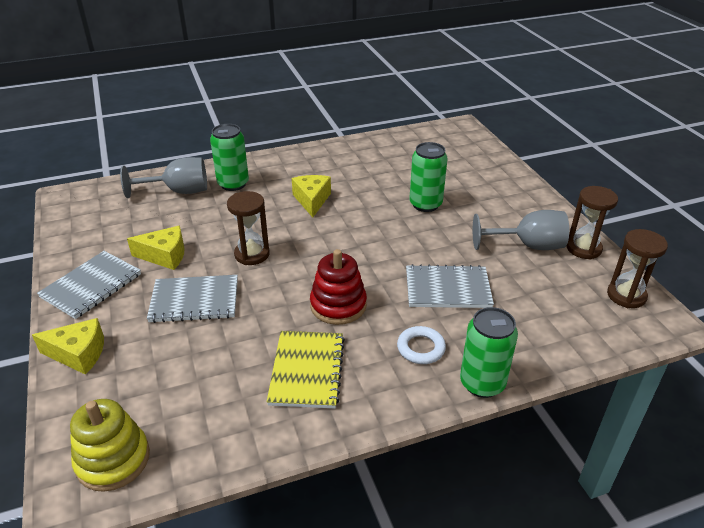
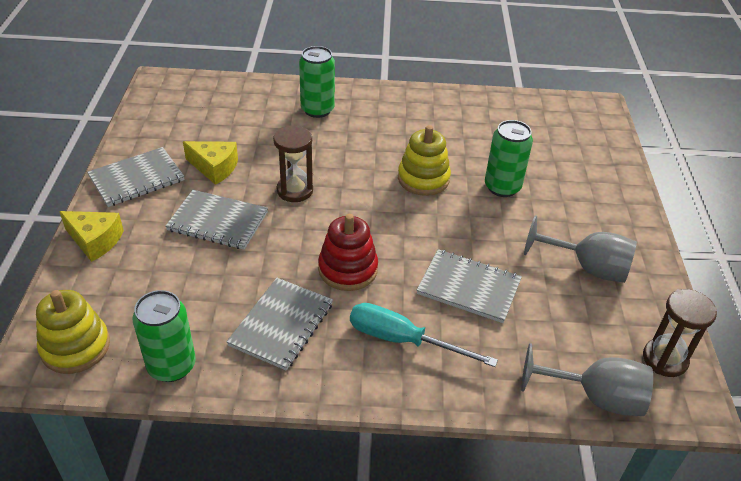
camera: 20 degrees right, 5 degrees up
(178, 191) = (261, 104): grey goblet -> grey goblet (595, 397)
(307, 370) = (281, 324): yellow notebook -> grey notebook
(312, 200) = (385, 149): yellow cheese -> none
(358, 215) = (423, 179): none -> yellow stacking toy
(421, 348) = (403, 340): white ring -> turquoise screwdriver
(482, 383) = (443, 397): green can -> green can (171, 366)
(583, 248) = (650, 290): brown hourglass -> none

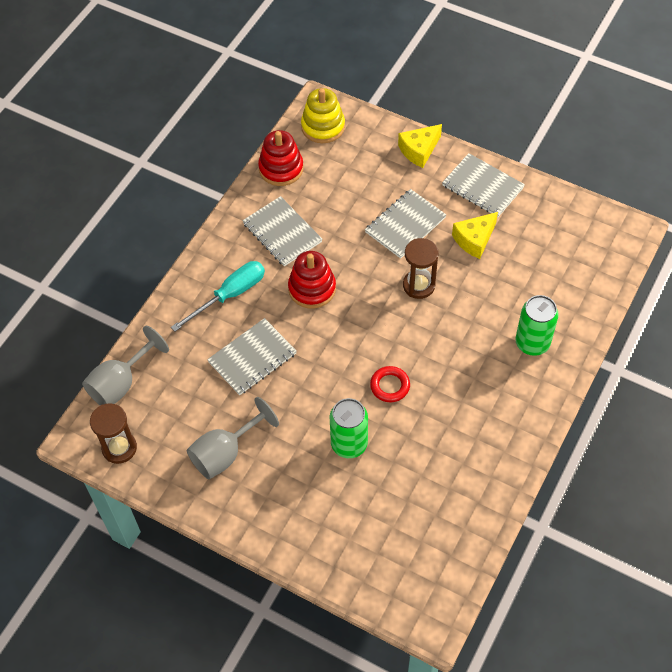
camera: 120 degrees right, 15 degrees up
(137, 178) = (482, 187): grey notebook -> grey notebook turned 45 degrees counterclockwise
(171, 366) = (281, 168): green can -> red stacking toy
(423, 179) = (390, 386): yellow stacking toy -> red ring

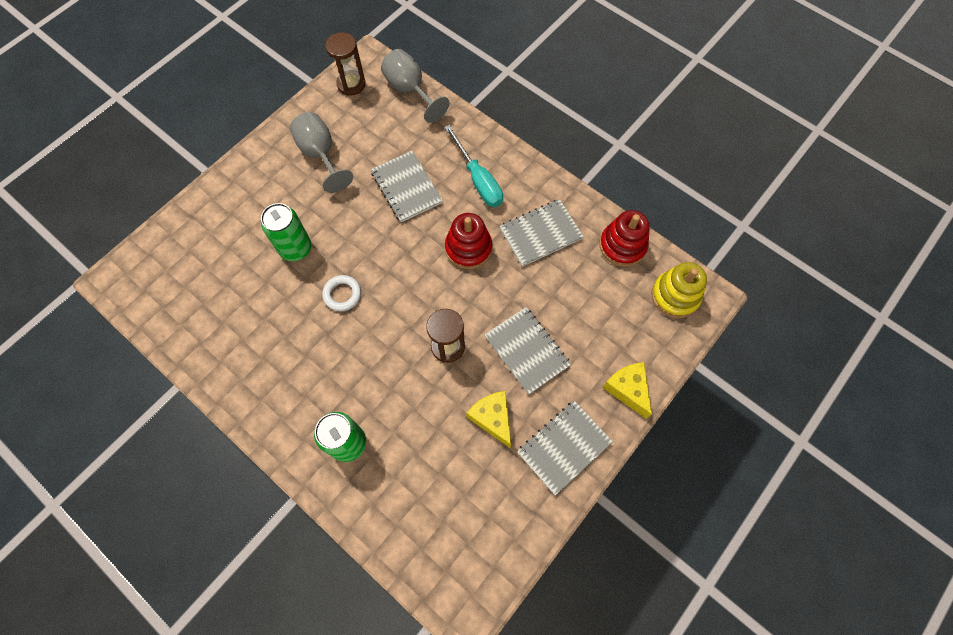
camera: 100 degrees right, 10 degrees up
(390, 386) = (342, 294): red ring -> white ring

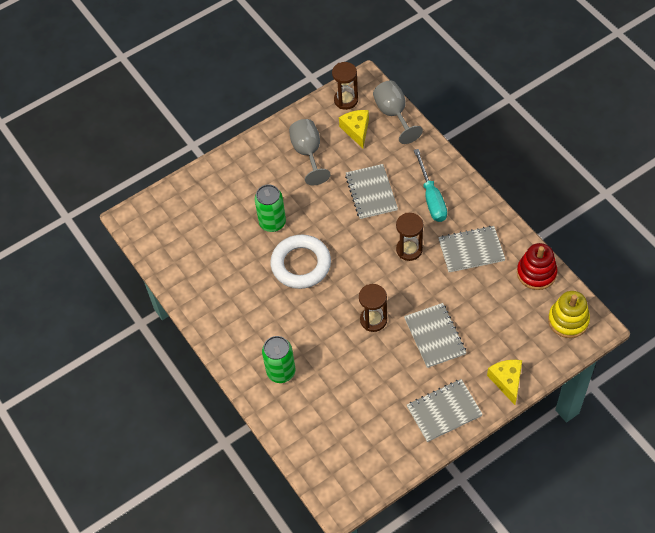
camera: 20 degrees right, 10 degrees down
(342, 294) = (301, 264): white ring -> white ring, size x1.96
(468, 248) = (409, 250): red stacking toy -> brown hourglass
(492, 418) = (394, 378): yellow cheese -> yellow cheese (356, 130)

